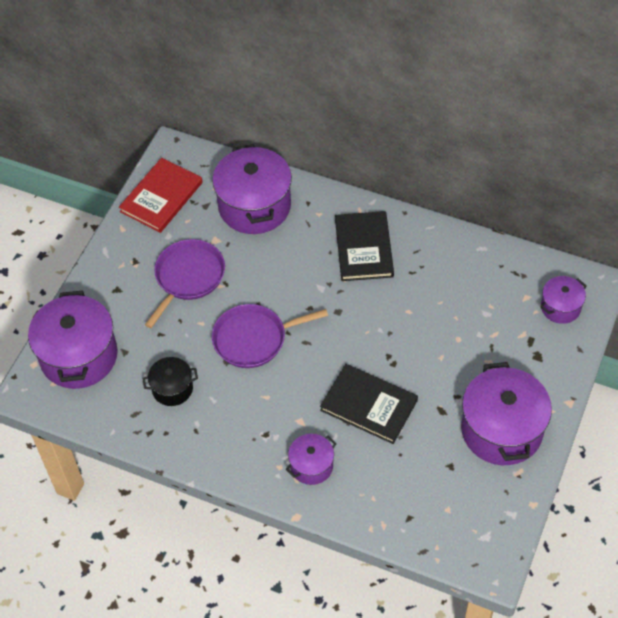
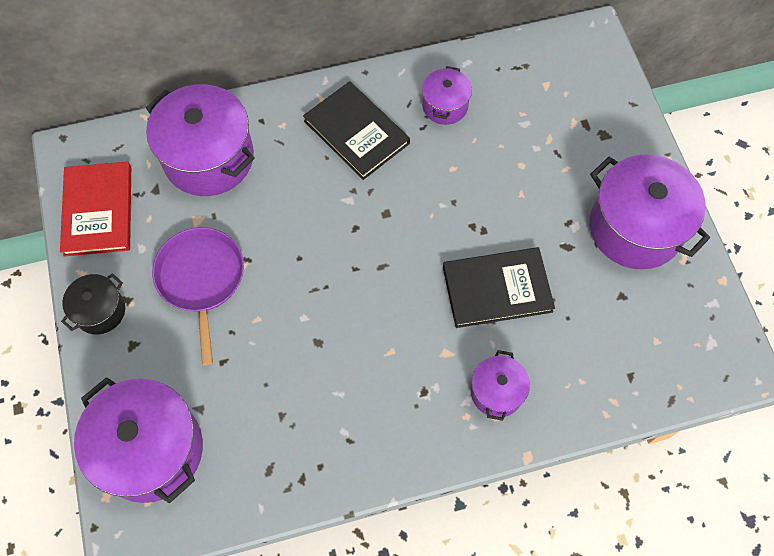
camera: 40 degrees left, 10 degrees up
(172, 388) = (286, 412): black pot -> black pot (100, 311)
(253, 339) = (326, 299): purple pan -> none
(560, 307) = (583, 75): purple pot -> purple pot (445, 106)

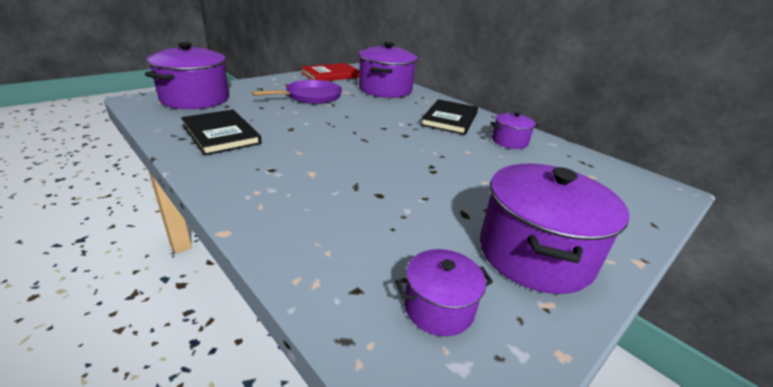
camera: 60 degrees right, 35 degrees down
(100, 311) = (276, 81): black pot -> none
(496, 392) = (288, 202): purple pot -> purple pot (438, 307)
(497, 289) = (388, 185): black book -> black book (221, 134)

